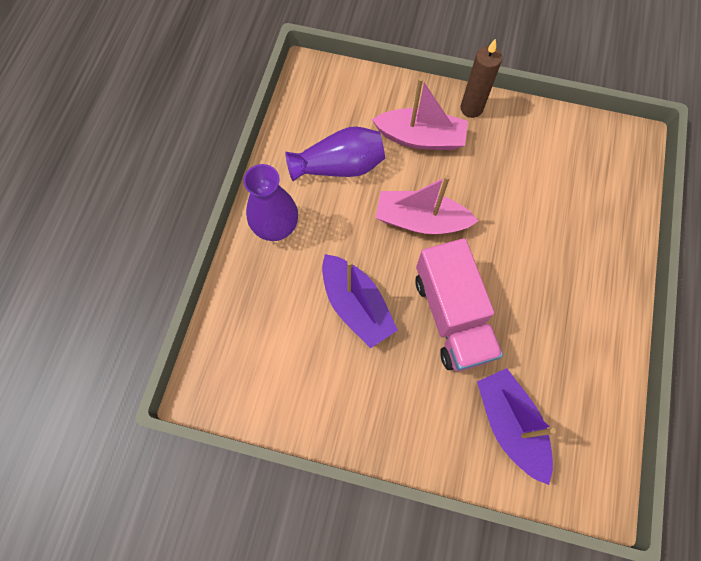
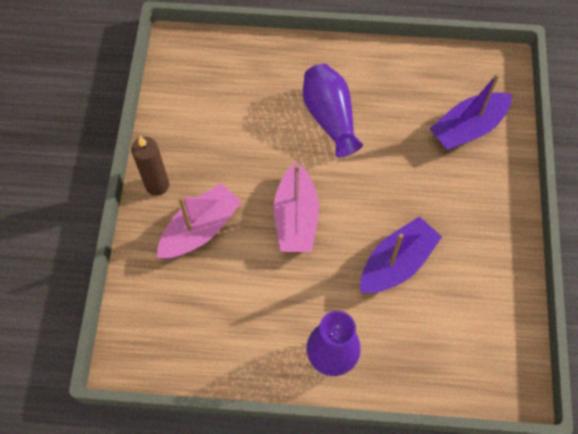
camera: 100 degrees left, 5 degrees down
(339, 166) = (247, 305): purple vase -> purple vase (330, 117)
(420, 138) = (200, 229): pink boat -> pink boat turned 45 degrees clockwise
(452, 316) = (386, 180): pink truck -> none

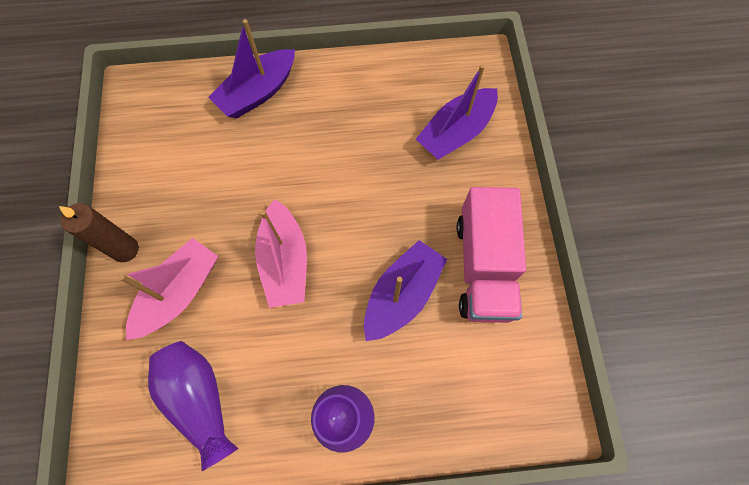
camera: 10 degrees left, 5 degrees up
(289, 65) = (257, 92): none -> purple boat
(330, 117) = (308, 143): purple vase -> purple vase (200, 399)
(474, 251) = (483, 267): none -> pink truck

